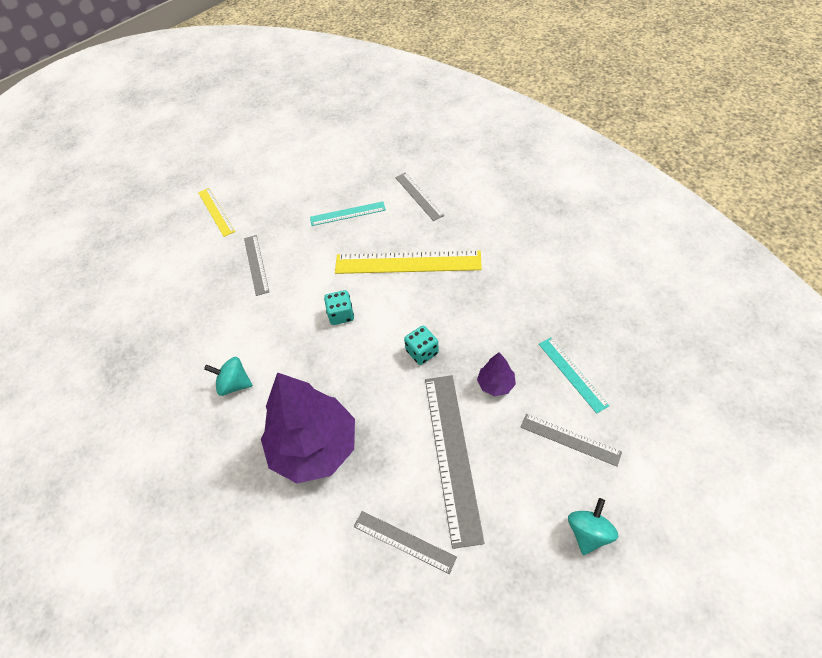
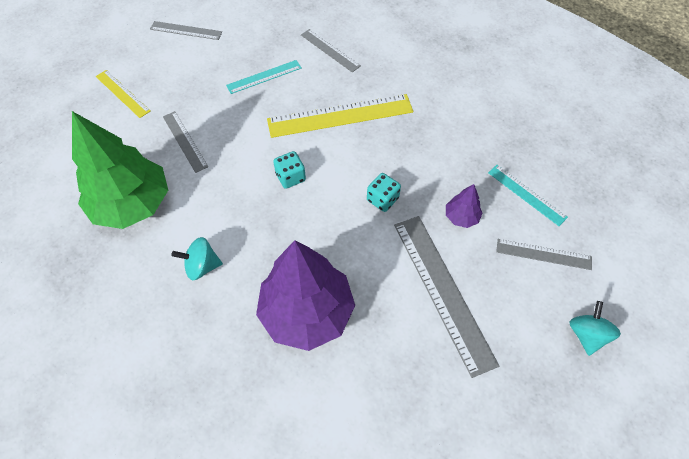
camera: 20 degrees left, 5 degrees up
(192, 315) = (132, 204): none -> green tree
(404, 541) = (424, 382): grey ruler -> grey ruler (186, 30)

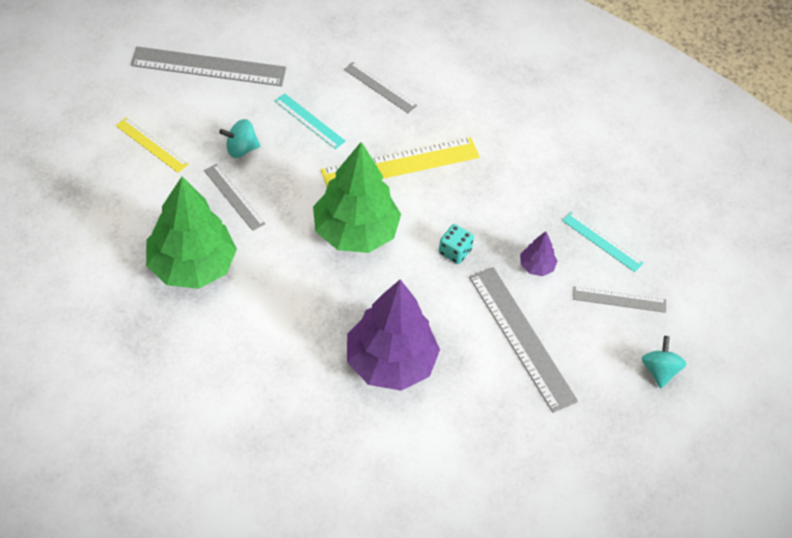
camera: 10 degrees left, 5 degrees down
(186, 30) = (208, 67): grey ruler -> grey ruler, size x1.81
(202, 266) = (278, 324): turquoise spinning top -> turquoise spinning top (241, 149)
(264, 77) = (309, 121): turquoise ruler -> turquoise ruler turned 75 degrees clockwise
(290, 177) = (355, 232): turquoise dice -> green tree

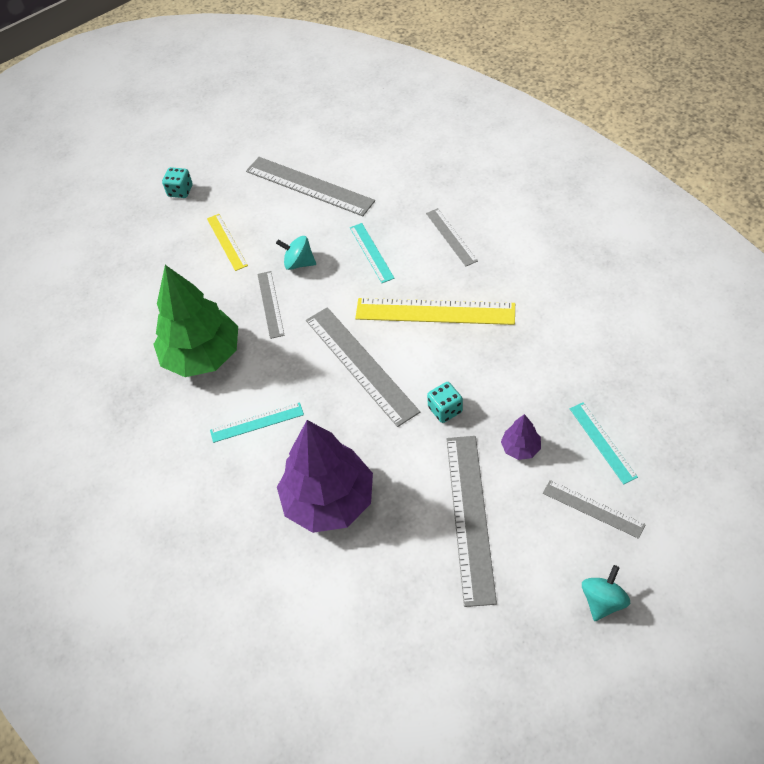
camera: 35 degrees right, 0 degrees up
(67, 102) = (180, 191): none -> turquoise dice
(283, 313) = (257, 422): none -> turquoise ruler
(355, 232) = (360, 365): green tree -> grey ruler

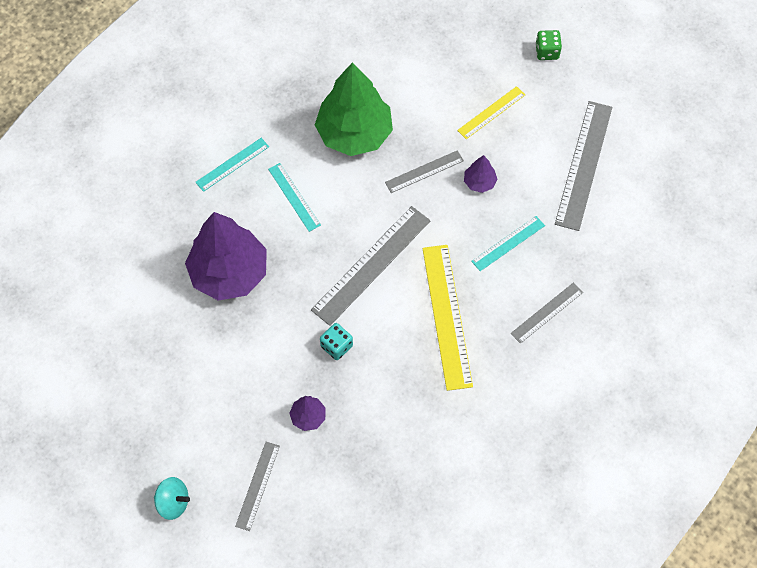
camera: 70 degrees right, 10 degrees up
(180, 191) = (547, 52): turquoise dice -> green dice
(299, 263) = (479, 182): turquoise spinning top -> purple tree
(470, 517) = (233, 386): grey ruler -> none
(602, 442) = (327, 486): turquoise ruler -> turquoise ruler (232, 164)

